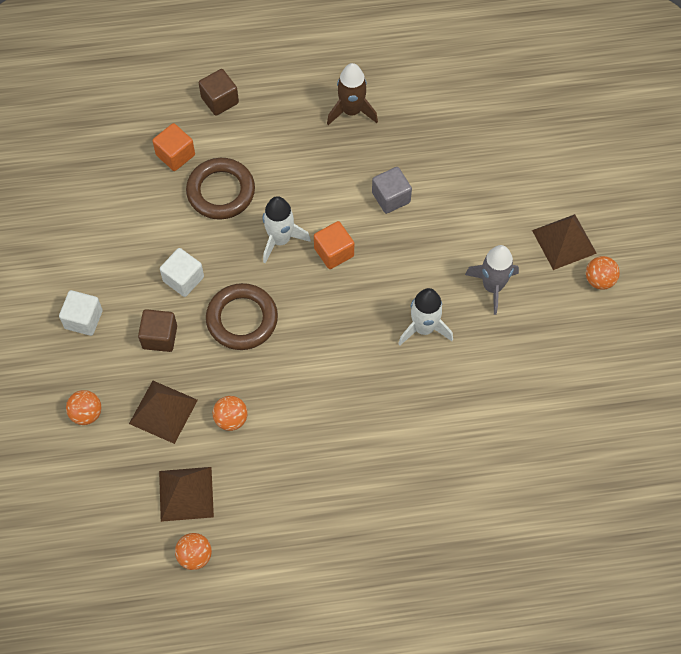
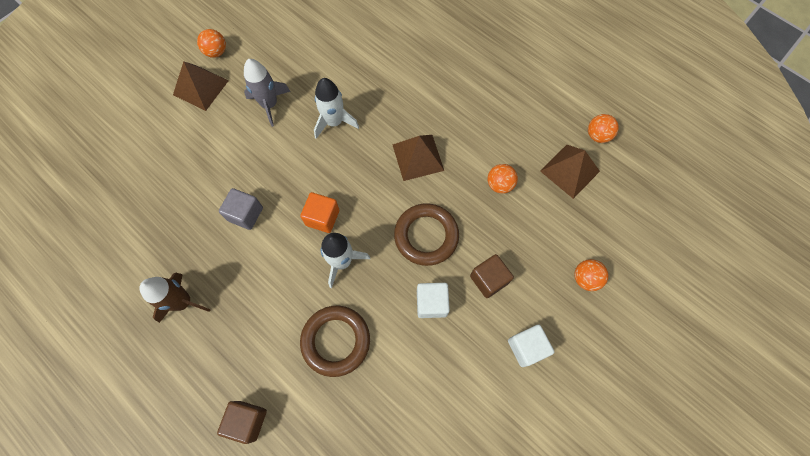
camera: 130 degrees left, 5 degrees up
(163, 411) = (535, 230): brown pyramid -> brown pyramid (417, 157)
(175, 155) = (330, 410): orange cube -> none

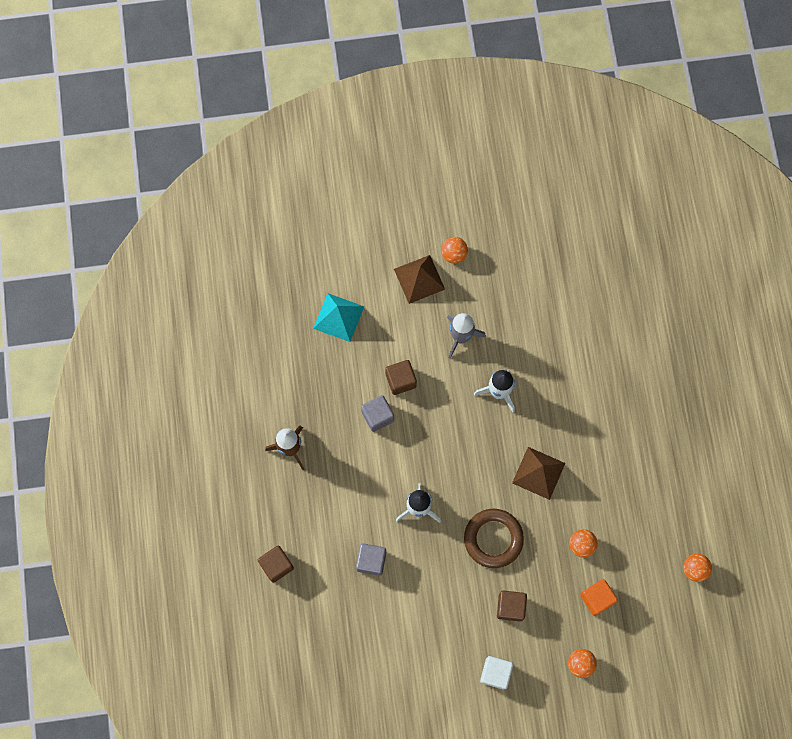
camera: 40 degrees right, 5 degrees up
(150, 162) = (338, 317): none -> turquoise pyramid
(244, 172) = (400, 380): none -> brown cube
(322, 217) = (430, 464): orange cube -> orange cube (597, 598)
(336, 341) = (371, 561): brown ring -> grey cube
(431, 303) = (456, 589): white cube -> none
(570, 171) = (645, 578): brown pyramid -> none

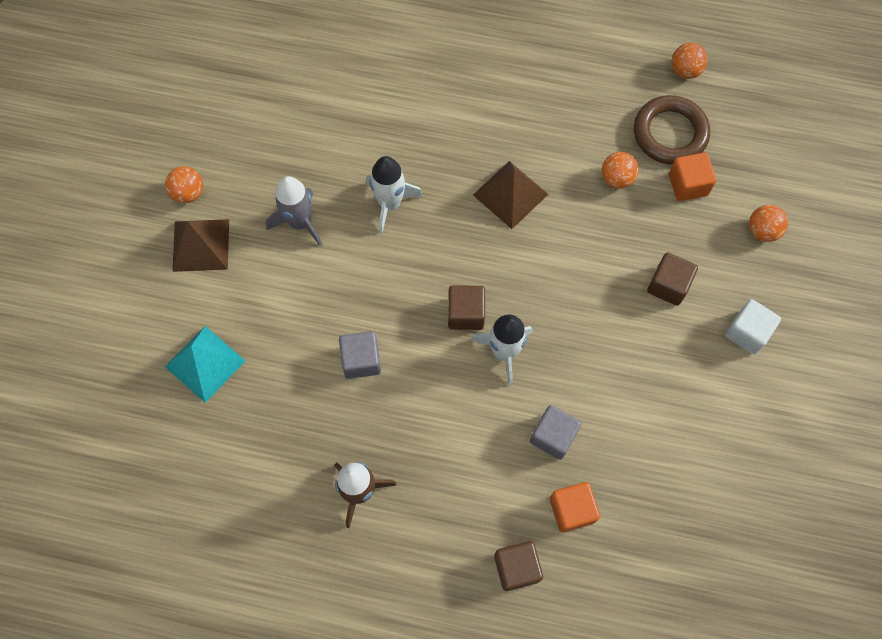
camera: 70 degrees left, 5 degrees down
(326, 589) = (572, 510): none -> orange cube
(400, 380) = (325, 314): brown cube -> brown cube (466, 313)
(493, 539) = (575, 275): brown ring -> brown ring (670, 133)

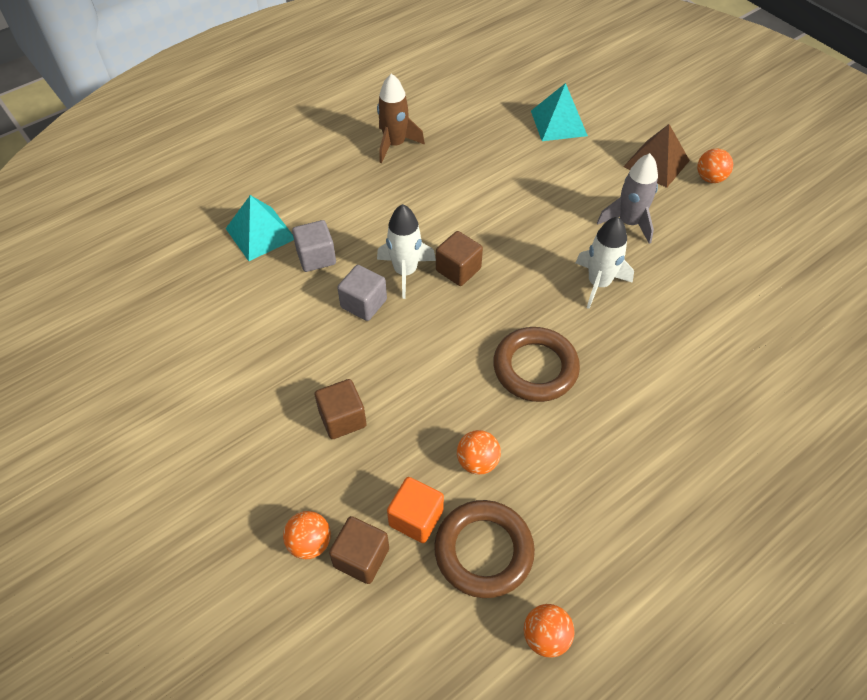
camera: 130 degrees right, 15 degrees down
(361, 360) = (482, 194): grey cube -> grey cube (363, 303)
(510, 194) = (535, 368): brown pyramid -> brown ring
(516, 568) = (263, 184): brown cube -> brown cube (361, 557)
(572, 510) = (260, 233): orange cube -> turquoise pyramid
(747, 332) = (244, 443): white cube -> none

